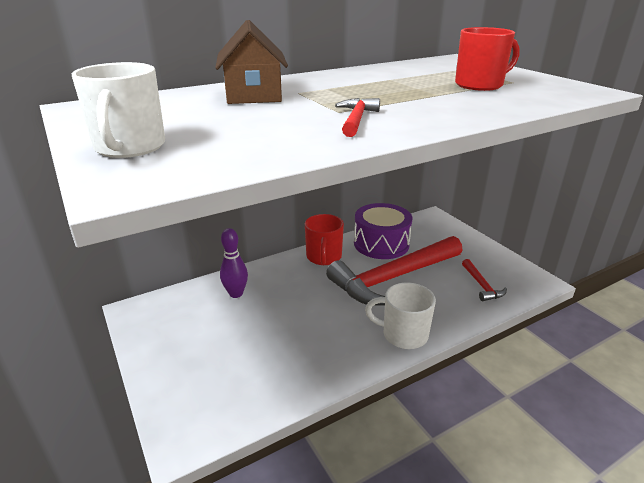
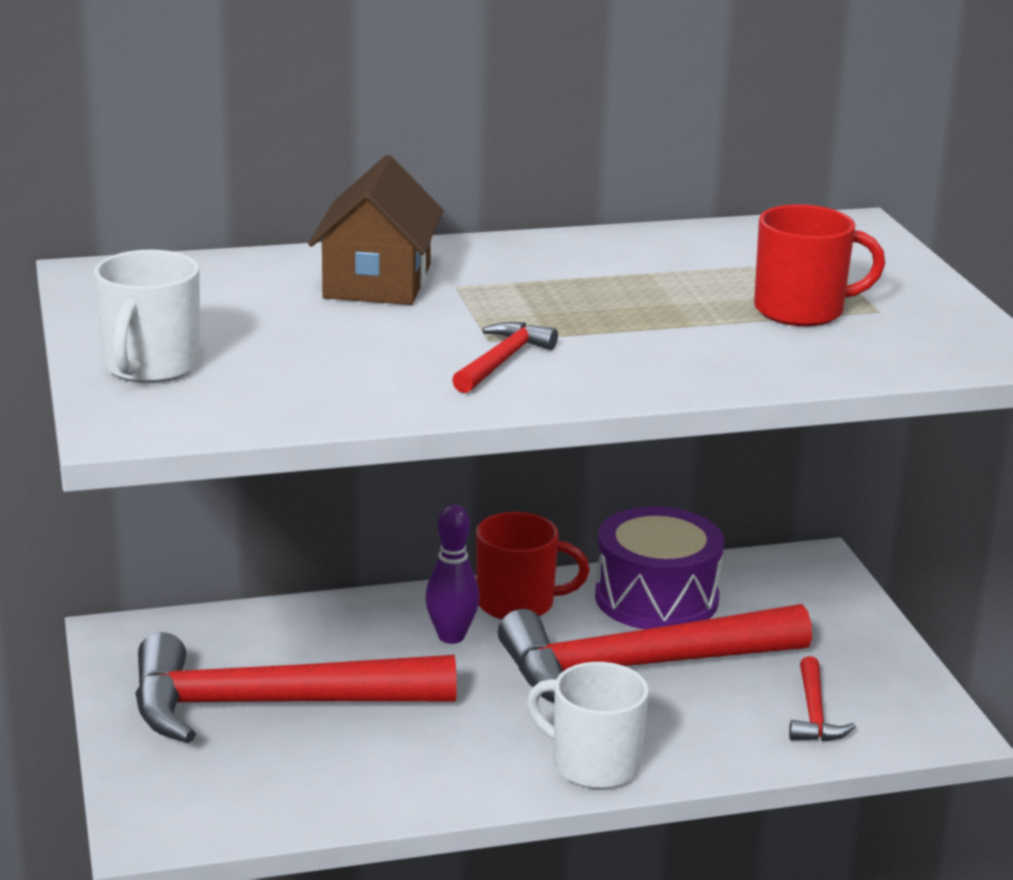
camera: 15 degrees right, 5 degrees down
(227, 335) = (272, 704): none -> red hammer
(236, 293) = (313, 640): purple bowling pin -> purple bowling pin (451, 636)
(323, 257) = (518, 603): red mug -> red mug turned 105 degrees counterclockwise

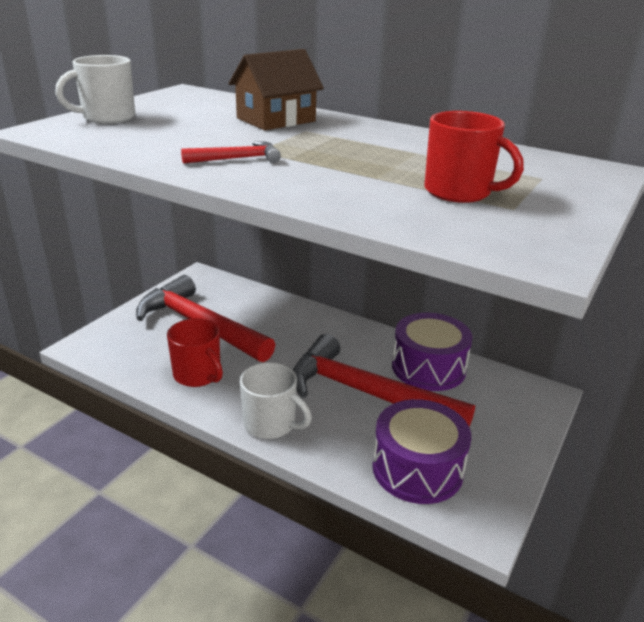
camera: 45 degrees right, 5 degrees up
(451, 636) = (309, 336): purple bowling pin -> none
(518, 603) = (360, 337): red mug -> red mug (198, 375)
(593, 764) = (270, 424): white mug -> white mug turned 135 degrees clockwise
(814, 713) = (417, 468): red hammer -> purple drum

